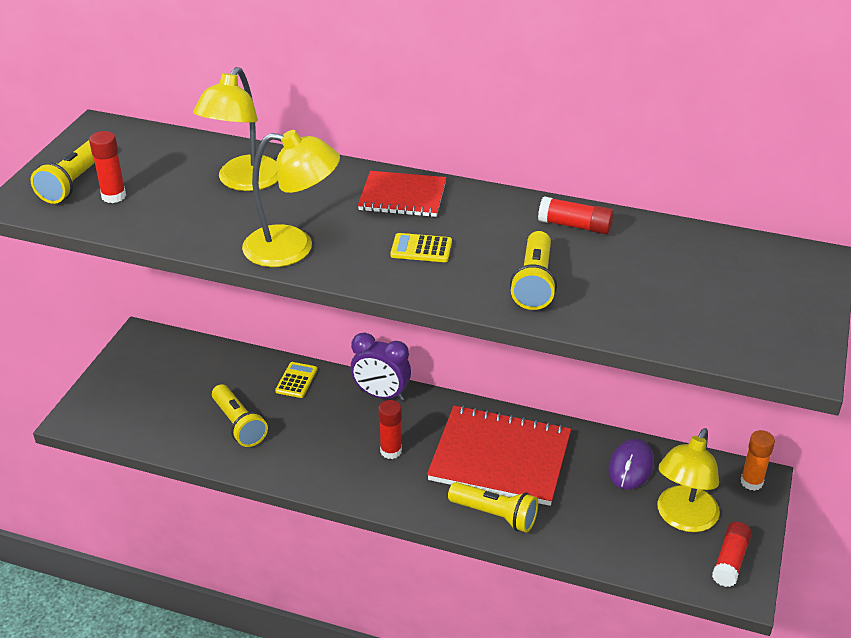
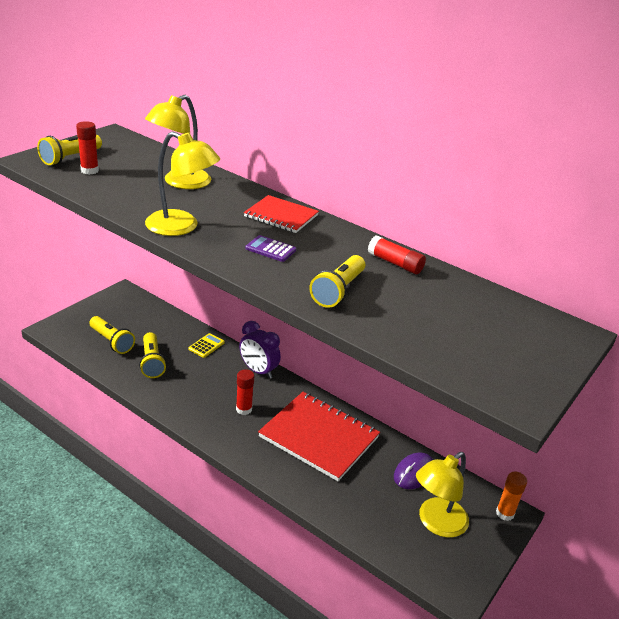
camera: 15 degrees right, 5 degrees down
(421, 249) = (270, 249): yellow calculator -> purple calculator
(495, 515) = (294, 475): yellow flashlight -> yellow flashlight (112, 341)
(730, 561) = (459, 567): red glue stick -> none

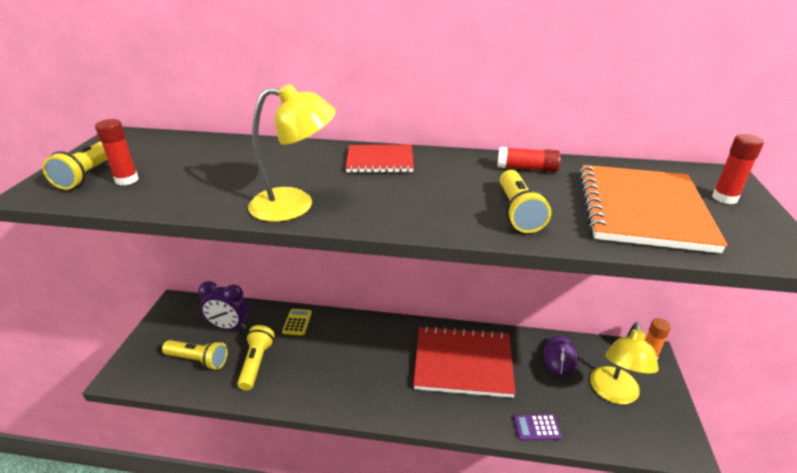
camera: 25 degrees left, 0 degrees up
(152, 362) = (256, 363): yellow flashlight -> yellow flashlight turned 135 degrees counterclockwise
(180, 182) = (244, 161): yellow lamp -> none
(244, 409) = (379, 369): red glue stick -> red glue stick (724, 198)
(258, 371) = (362, 325): purple clock -> purple clock (229, 326)
(270, 249) = (409, 195): purple calculator -> purple calculator (536, 427)
(446, 327) = (642, 209): none -> orange notebook

